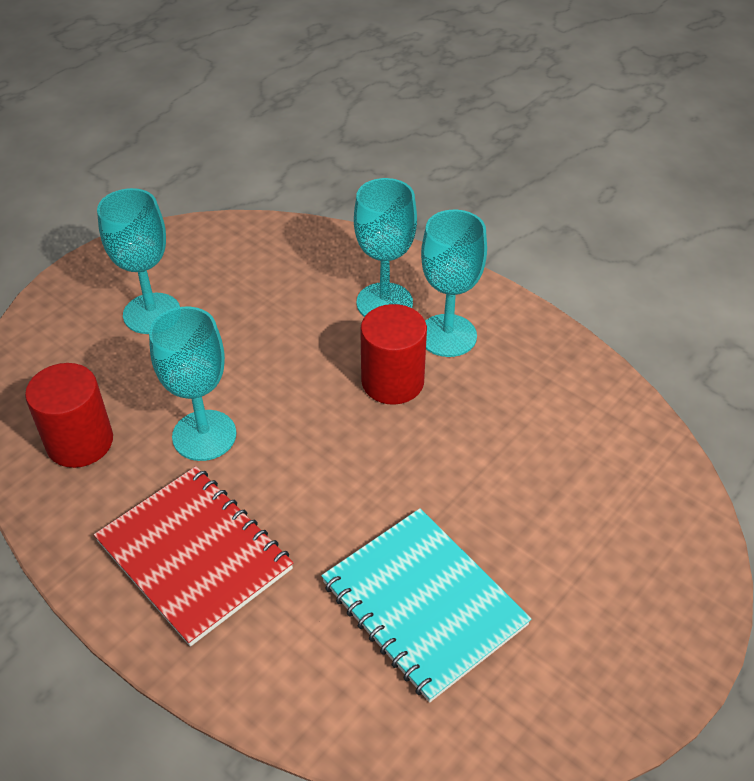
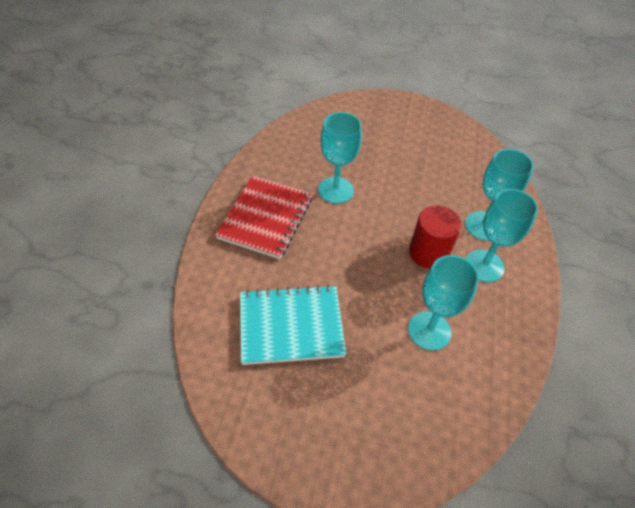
camera: 60 degrees right, 5 degrees up
(80, 442) = (301, 149): red cylinder -> none
(152, 313) = (395, 136): turquoise goblet -> turquoise goblet (429, 330)
(423, 604) = (291, 326): turquoise notebook -> turquoise notebook turned 60 degrees clockwise

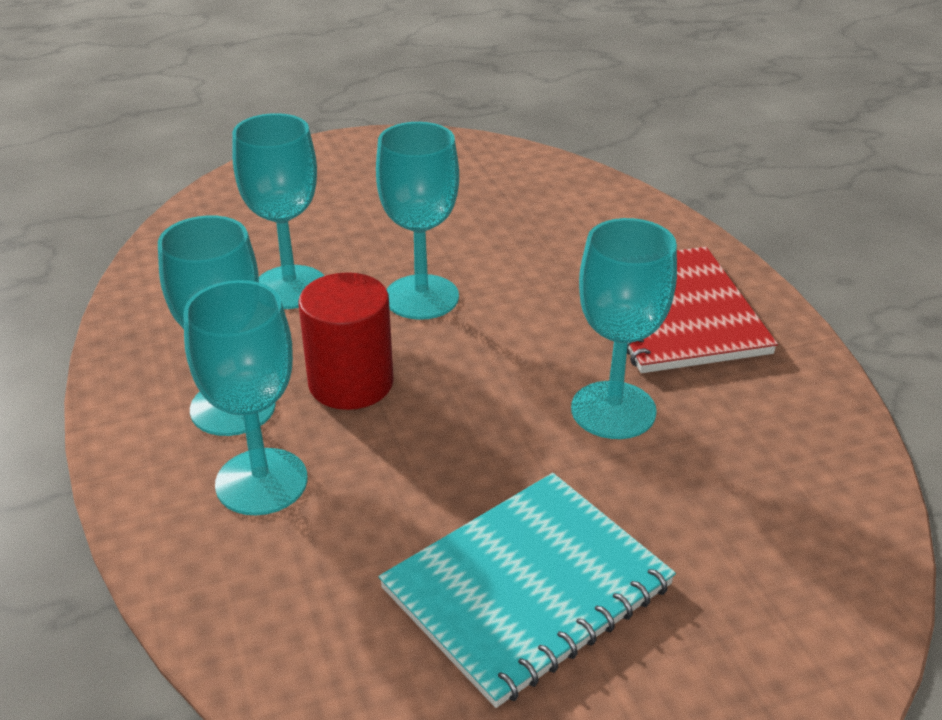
camera: 150 degrees right, 15 degrees down
(291, 326) = (488, 222): turquoise notebook -> turquoise notebook (527, 587)
(367, 287) = (421, 297): none -> turquoise goblet

